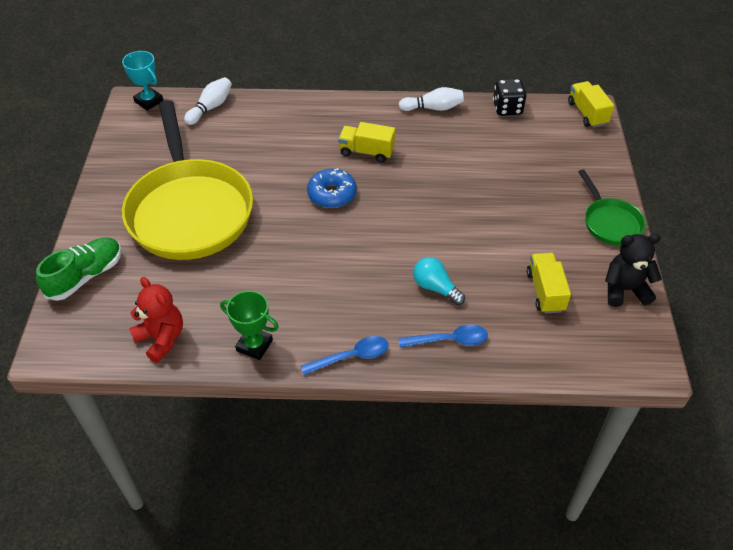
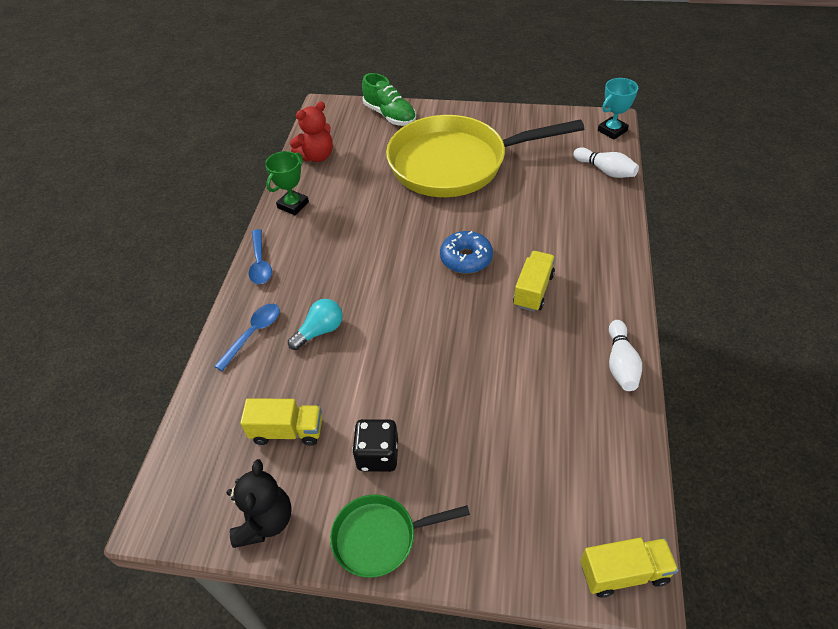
camera: 100 degrees right, 0 degrees up
(449, 340) = (253, 334): blue spoon -> blue spoon turned 150 degrees counterclockwise
(507, 108) = (627, 454): black dice -> black dice (378, 455)

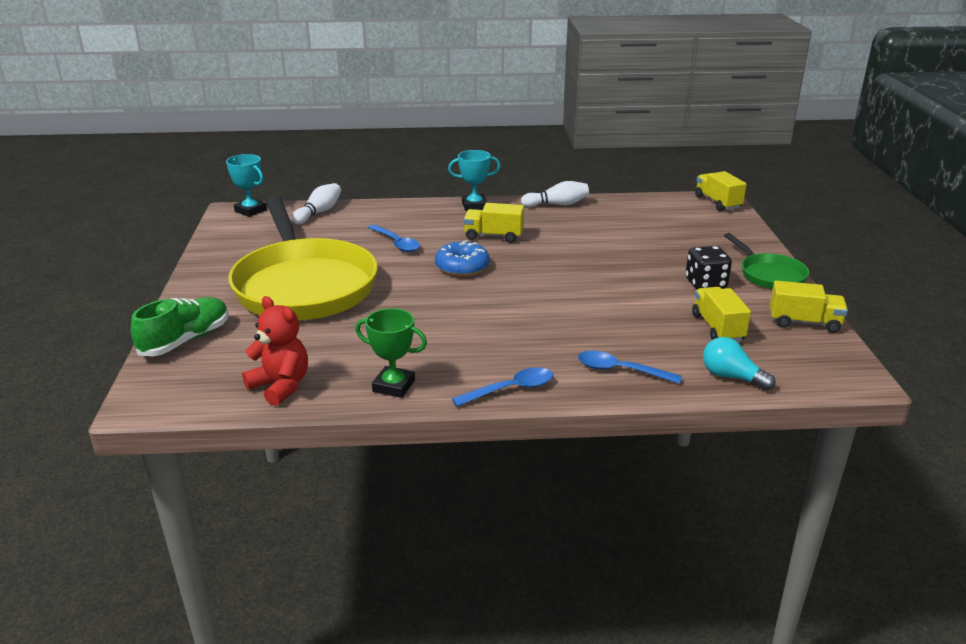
camera: 105 degrees left, 20 degrees down
(265, 521) = (804, 322): black teddy bear -> yellow truck
(320, 331) = (594, 330): turquoise light bulb -> turquoise light bulb (731, 377)
(527, 218) = (396, 243): none -> blue spoon
(619, 285) = (474, 206): none -> turquoise trophy

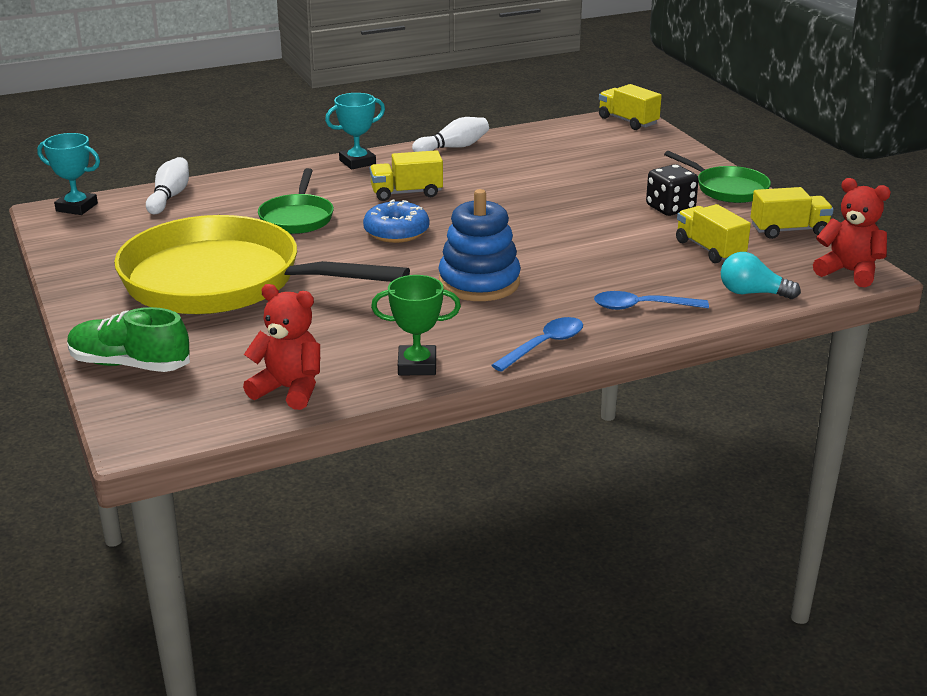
camera: 20 degrees left, 0 degrees up
(185, 340) = (130, 365): green shoe -> green shoe turned 90 degrees counterclockwise
(303, 285) = (223, 281): yellow pan -> yellow pan turned 150 degrees clockwise
(396, 243) = (297, 218): blue spoon -> green pan
(496, 322) = (479, 282): none -> blue stacking toy
(840, 373) = (849, 272): none -> red teddy bear

